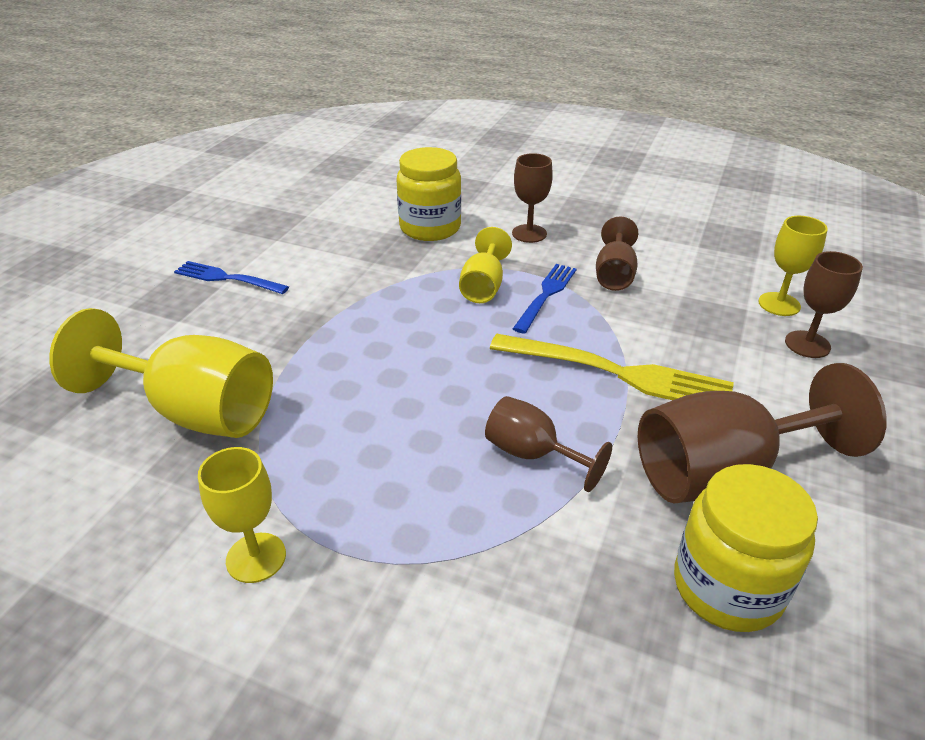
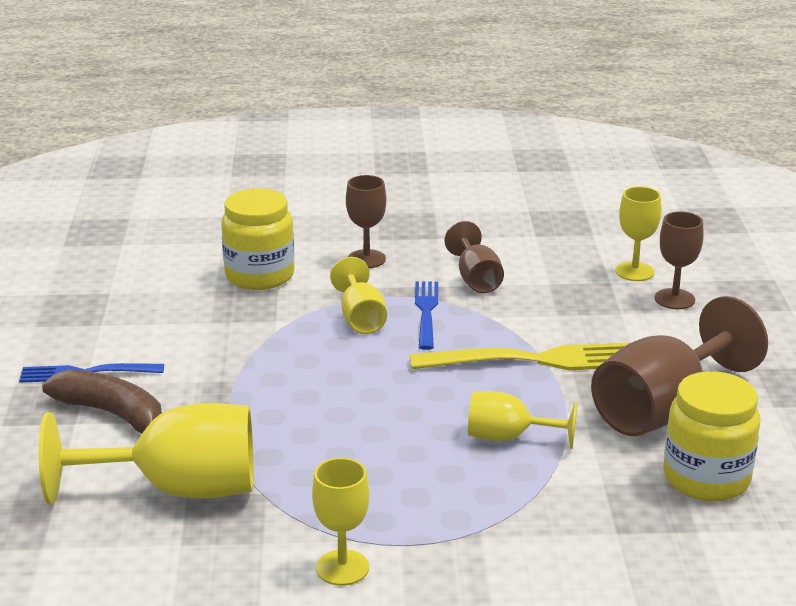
camera: 25 degrees left, 10 degrees down
(212, 321) = (113, 414): none -> brown banana
(532, 454) = (508, 437): brown goblet -> yellow goblet

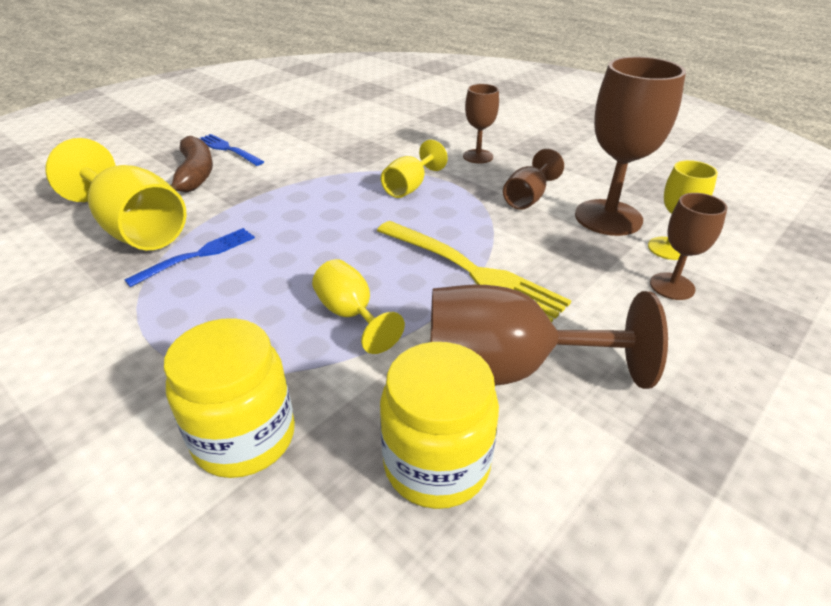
camera: 45 degrees right, 10 degrees up
(259, 275) = (401, 140): yellow jar -> yellow jar (244, 437)
(342, 568) = (94, 333): yellow goblet -> none
(426, 312) = (456, 202): blue fork -> blue fork (198, 255)
(561, 267) = (608, 217): none -> brown goblet

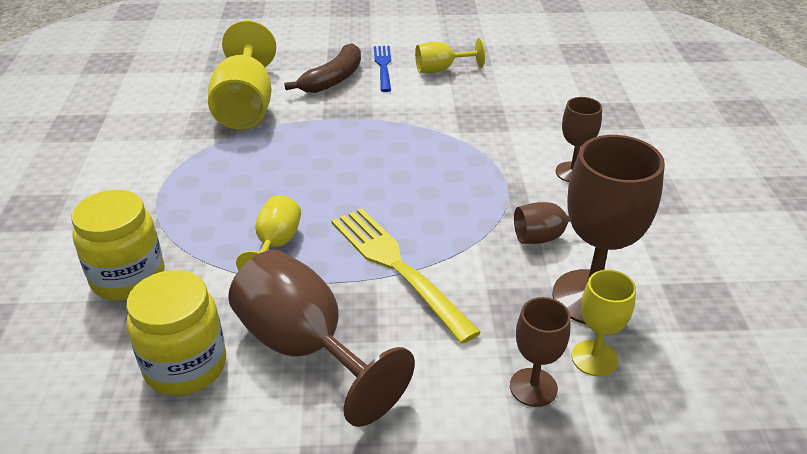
camera: 45 degrees right, 0 degrees up
(198, 255) = (252, 147): blue fork -> none
(409, 187) = (465, 171): yellow goblet -> yellow goblet (441, 70)
(471, 271) = (397, 267): yellow fork -> yellow fork turned 150 degrees clockwise

